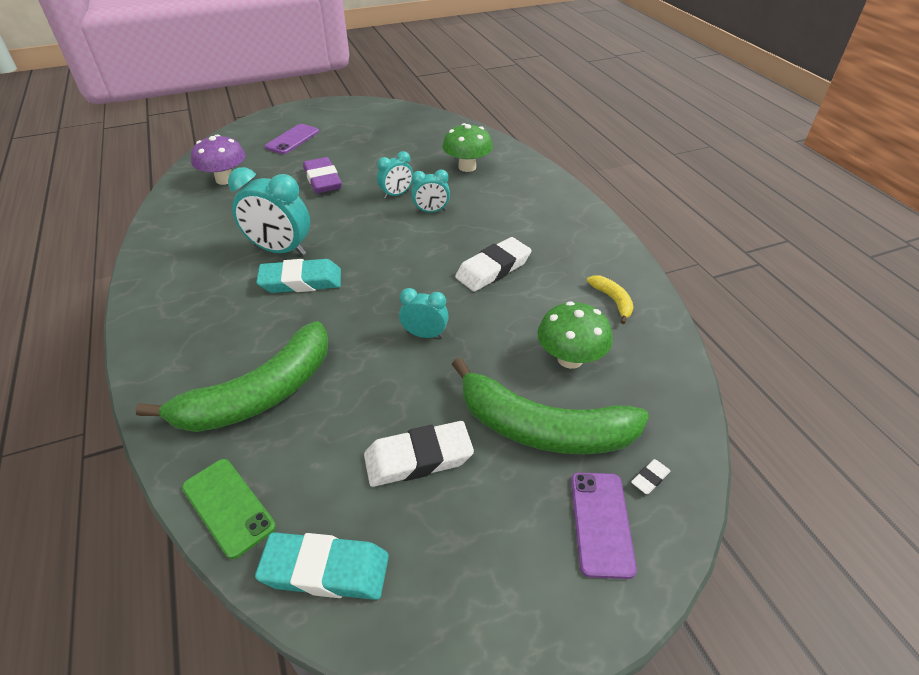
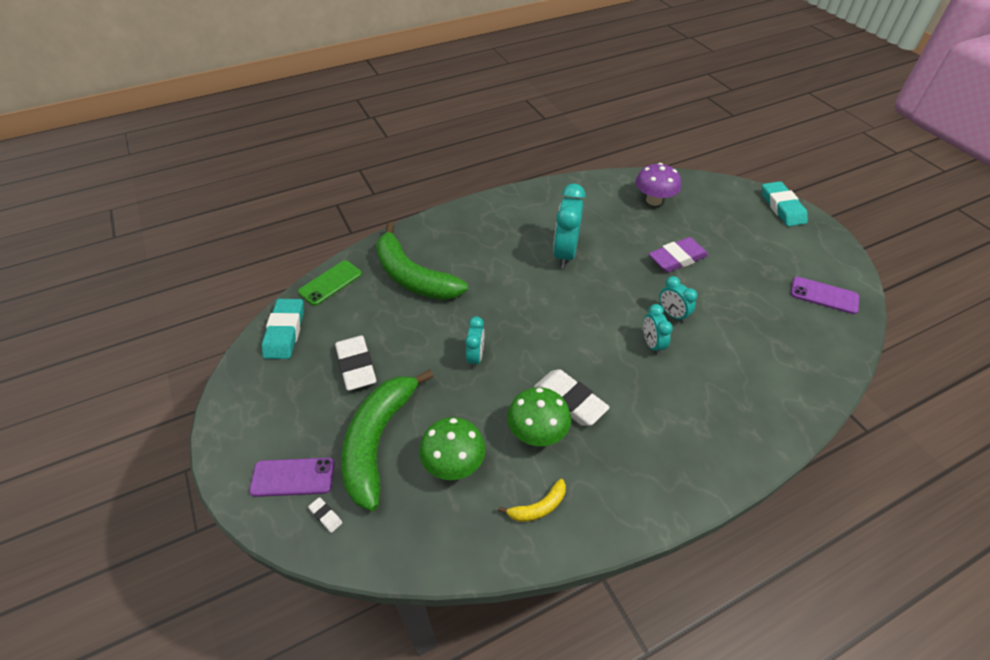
camera: 85 degrees right, 5 degrees up
(292, 139) = (741, 225): purple phone -> purple phone (824, 295)
(301, 281) = (528, 273): turquoise eraser -> turquoise eraser (782, 207)
(467, 167) = (751, 368): green mushroom -> green mushroom (537, 432)

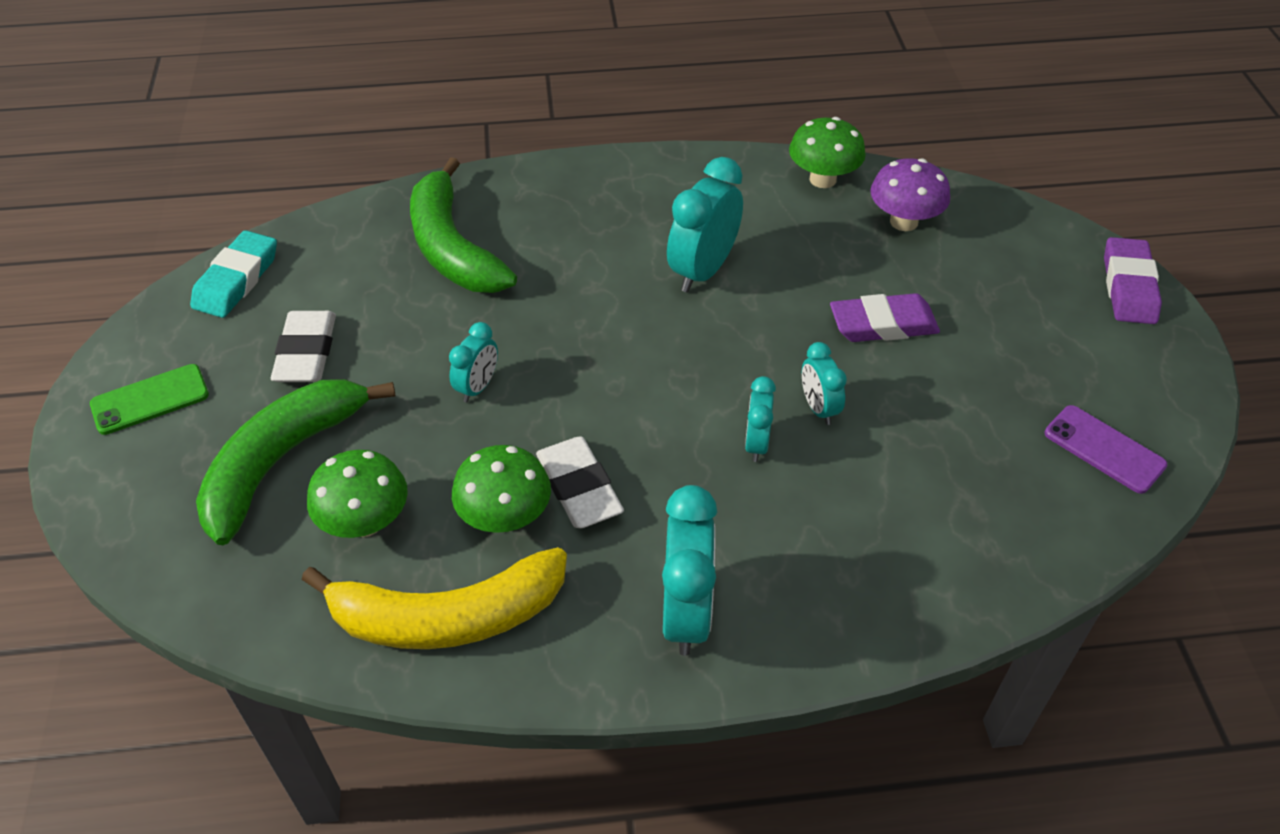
camera: 20 degrees right, 0 degrees up
(293, 477) = (150, 474): purple phone -> none
(326, 516) = (165, 535): white eraser -> none
(330, 283) = (332, 227): green phone -> green phone (150, 399)
(538, 507) = (448, 616): yellow banana -> yellow banana, size x2.34
(599, 187) = (823, 179): none -> green mushroom
(673, 456) = (686, 613): none -> turquoise clock
(782, 207) = (1129, 287): turquoise eraser -> purple eraser

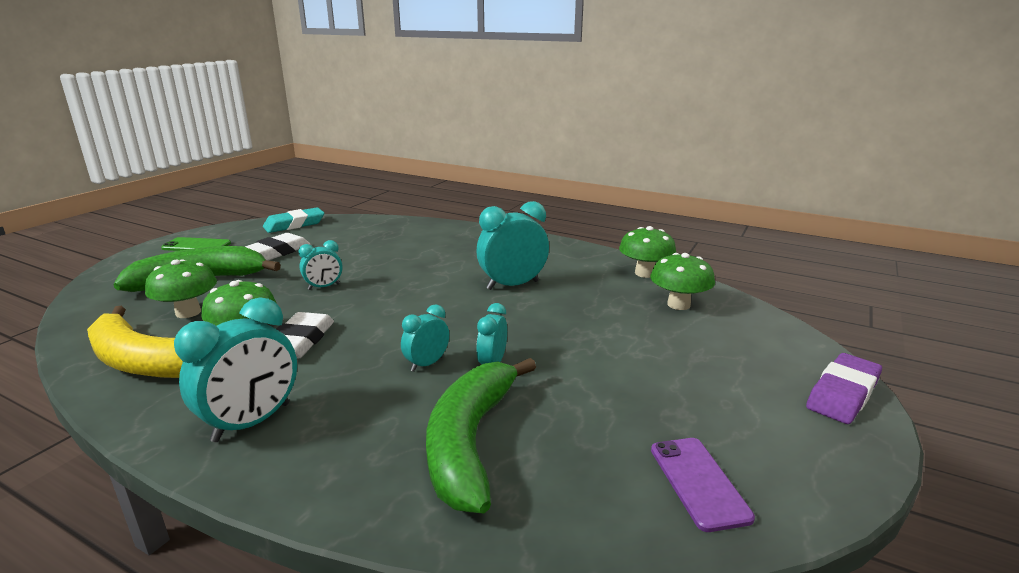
camera: 35 degrees right, 25 degrees down
(452, 248) = (398, 241): green banana -> green banana (470, 442)
(883, 324) = (596, 343): purple eraser -> none
(903, 222) = (678, 305): purple mushroom -> green mushroom

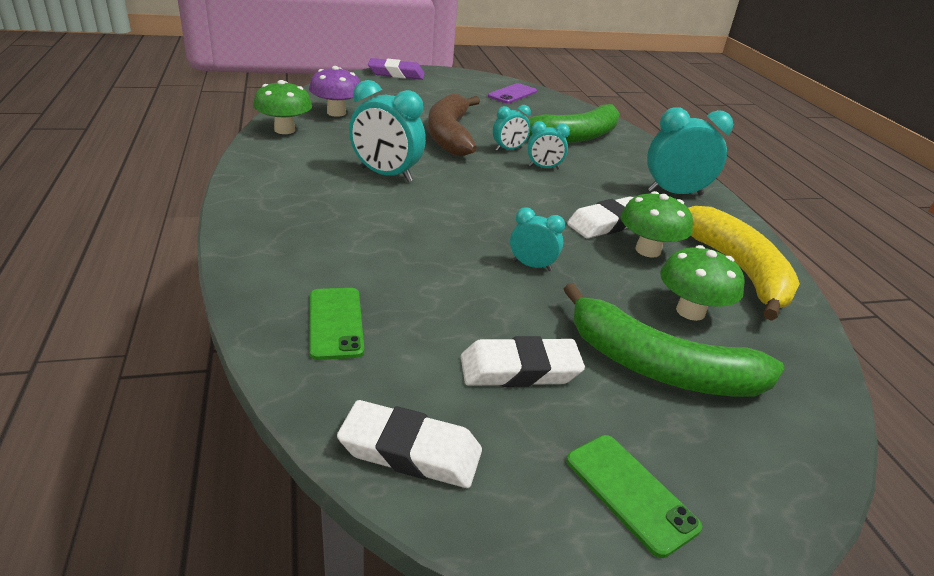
camera: 135 degrees left, 10 degrees up
(294, 225) = (410, 451): turquoise eraser -> white eraser
(380, 231) = (335, 323): none -> green phone
(566, 344) = (449, 135): none -> brown banana
(678, 305) = (336, 113): green mushroom -> purple mushroom

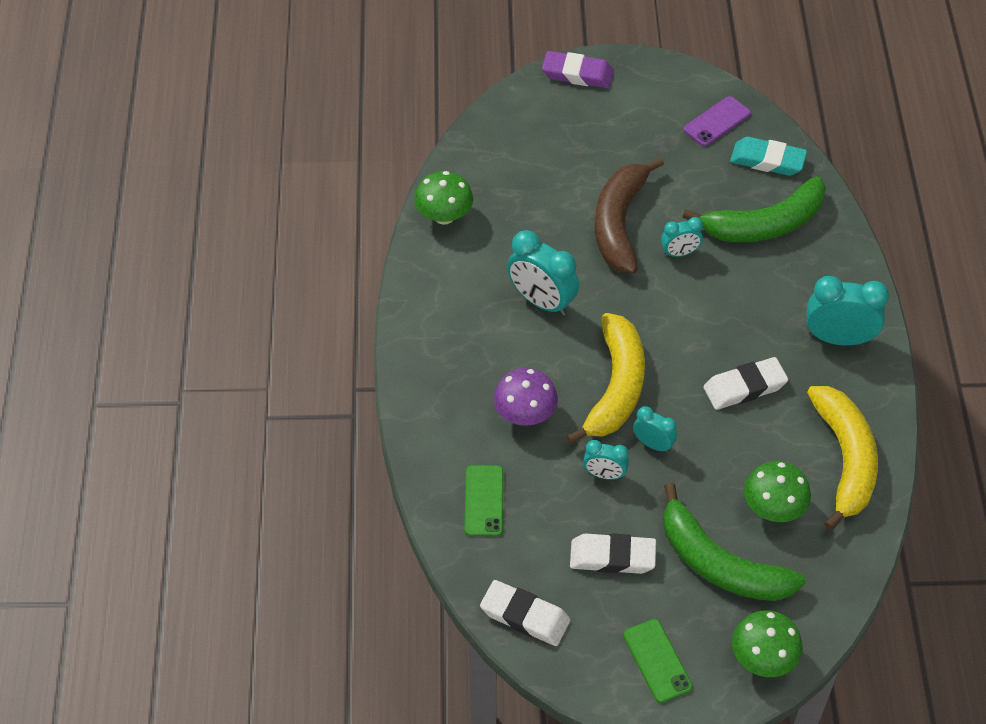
camera: 15 degrees right, 20 degrees up
(336, 113) = (499, 177): purple mushroom -> purple mushroom (525, 414)
(476, 226) = (616, 387): none -> yellow banana
(544, 168) = (709, 289): turquoise clock -> turquoise clock (604, 474)
(560, 110) = (767, 160): none -> turquoise eraser
(648, 250) = (769, 428): green mushroom -> green mushroom (763, 658)

